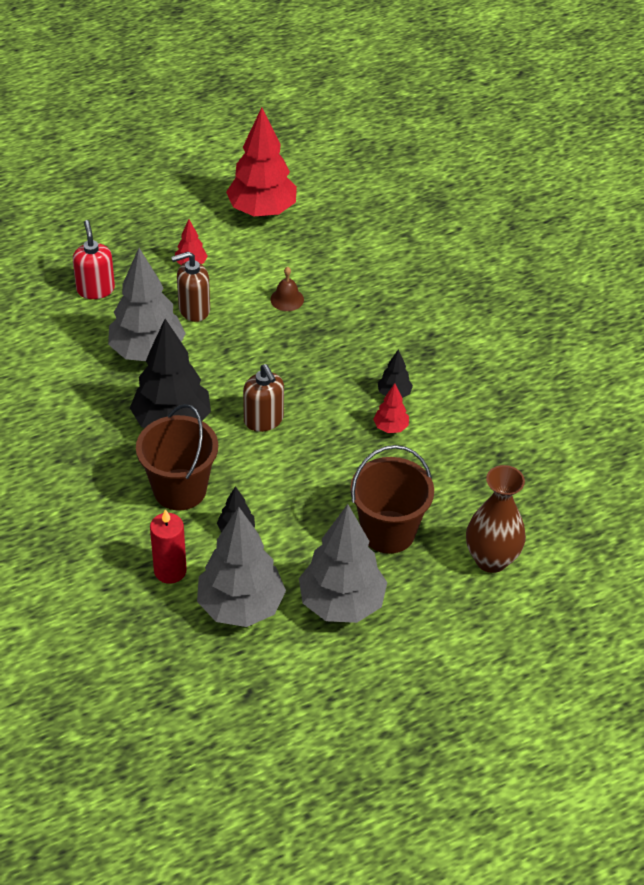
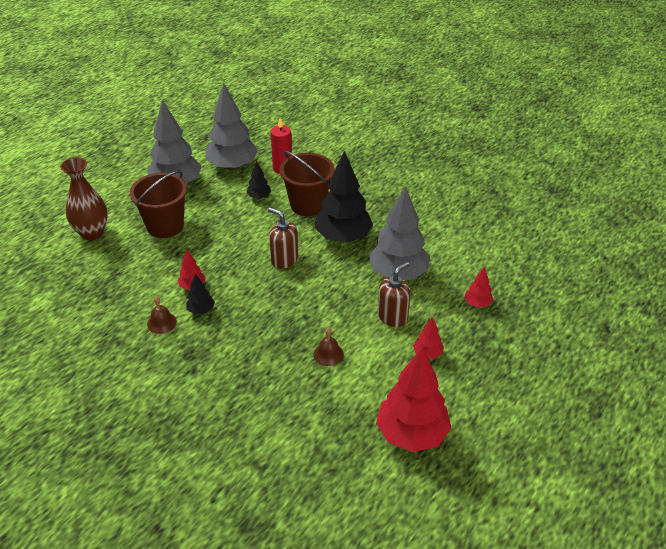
camera: 155 degrees right, 5 degrees down
(95, 289) = (477, 304): red soap dispenser -> red tree
(444, 396) = (162, 323): none -> brown bell

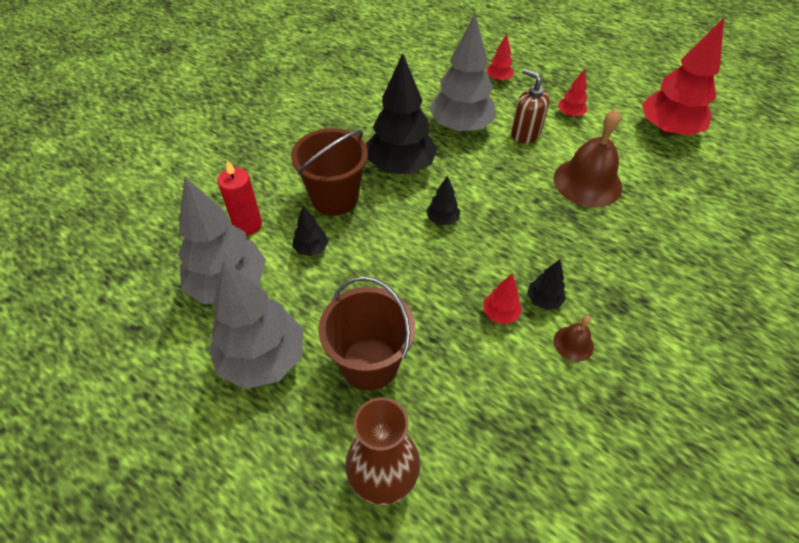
camera: 90 degrees left, 10 degrees up
(284, 260) = (442, 220): brown soap dispenser -> black tree
(328, 354) = (587, 182): brown bell -> brown bell, size x2.11

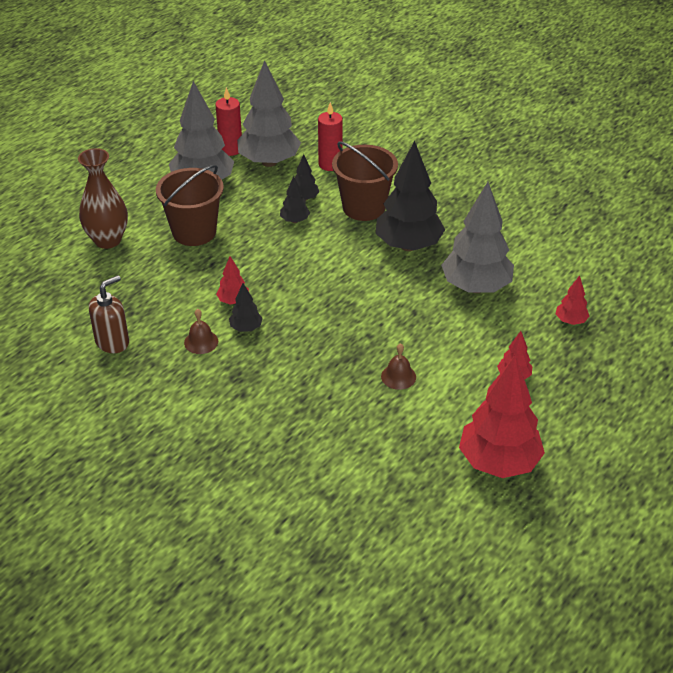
camera: 90 degrees right, 10 degrees down
(188, 329) = (230, 149): none -> red candle
(442, 220) = (339, 271): black tree -> black tree (295, 220)
(525, 134) = (471, 335): brown soap dispenser -> brown soap dispenser (112, 342)
(587, 182) = (398, 376): brown bell -> brown bell, size x0.47

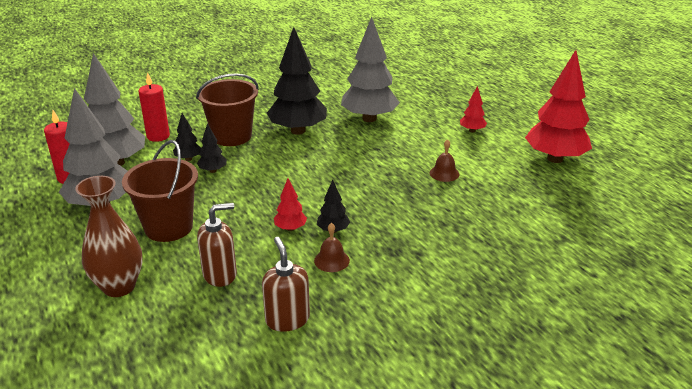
camera: 65 degrees left, 10 degrees down
(148, 285) = (220, 274): none -> brown soap dispenser
(570, 321) = (430, 97): red tree -> none

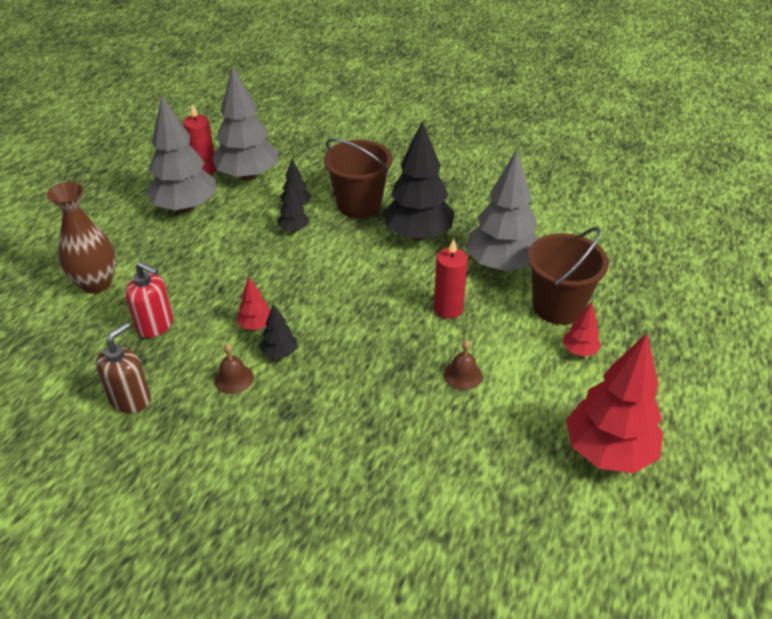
camera: 50 degrees right, 10 degrees up
(158, 136) = (310, 169): red candle -> red candle (448, 309)
(168, 227) = (190, 258): brown bucket -> brown bucket (558, 306)
(220, 274) = (155, 325): brown soap dispenser -> red soap dispenser

